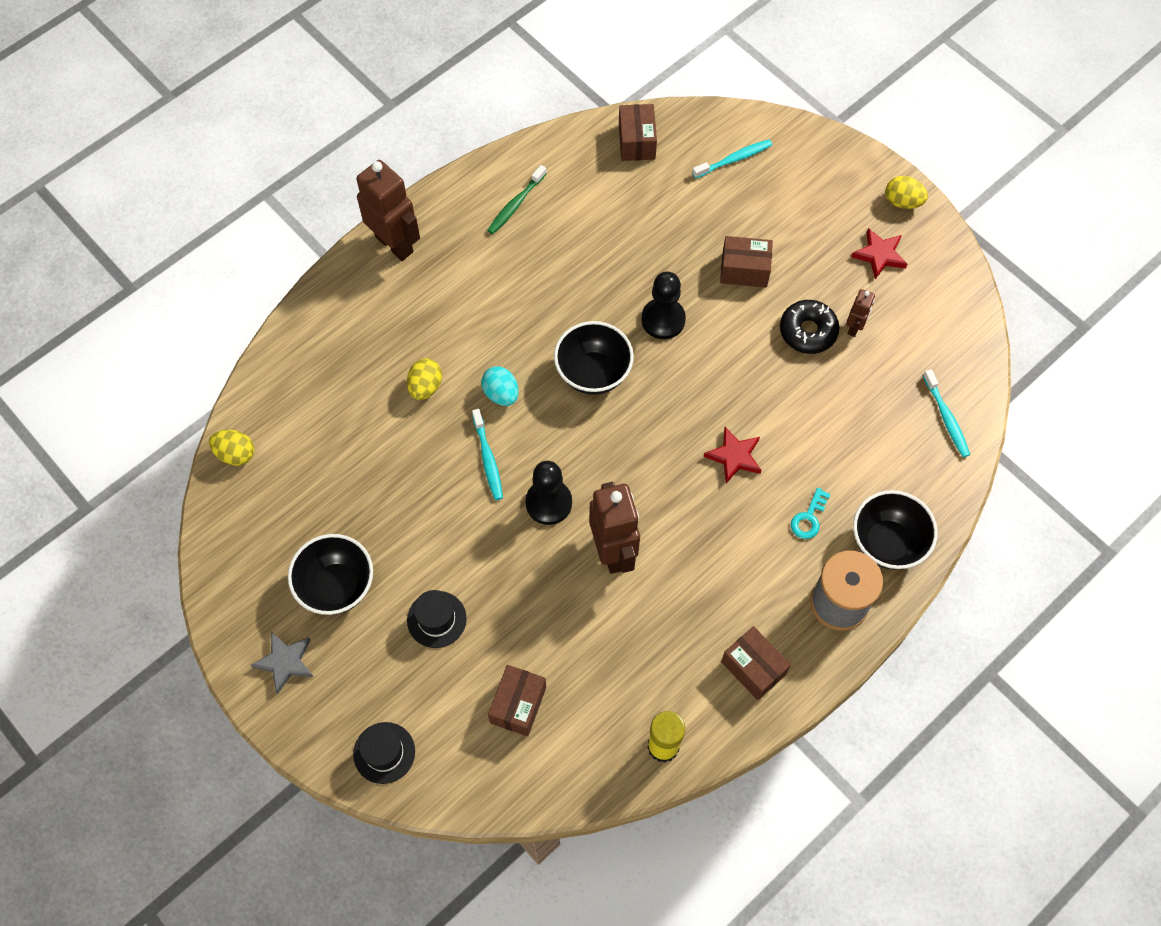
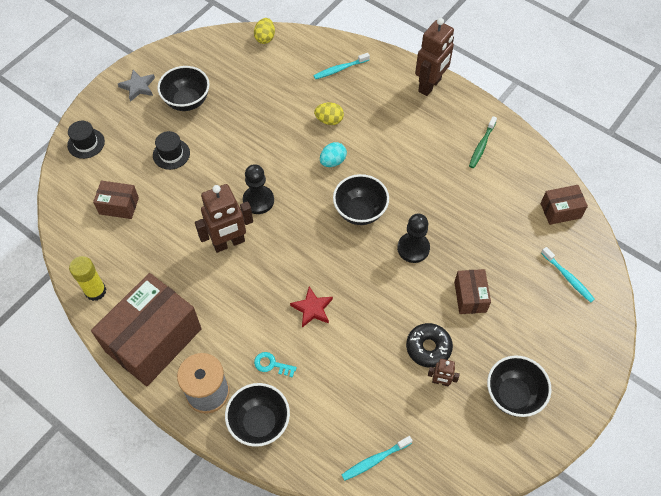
camera: 80 degrees right, 5 degrees down
(488, 459) = (284, 162): turquoise toothbrush -> turquoise toothbrush (340, 69)
(515, 204) = (481, 145): green toothbrush -> green toothbrush turned 90 degrees counterclockwise
(753, 668) = (153, 340): brown box -> brown box, size x2.11
(879, 255) = (513, 395): red star -> black bowl
(902, 202) = (571, 409): yellow egg -> none

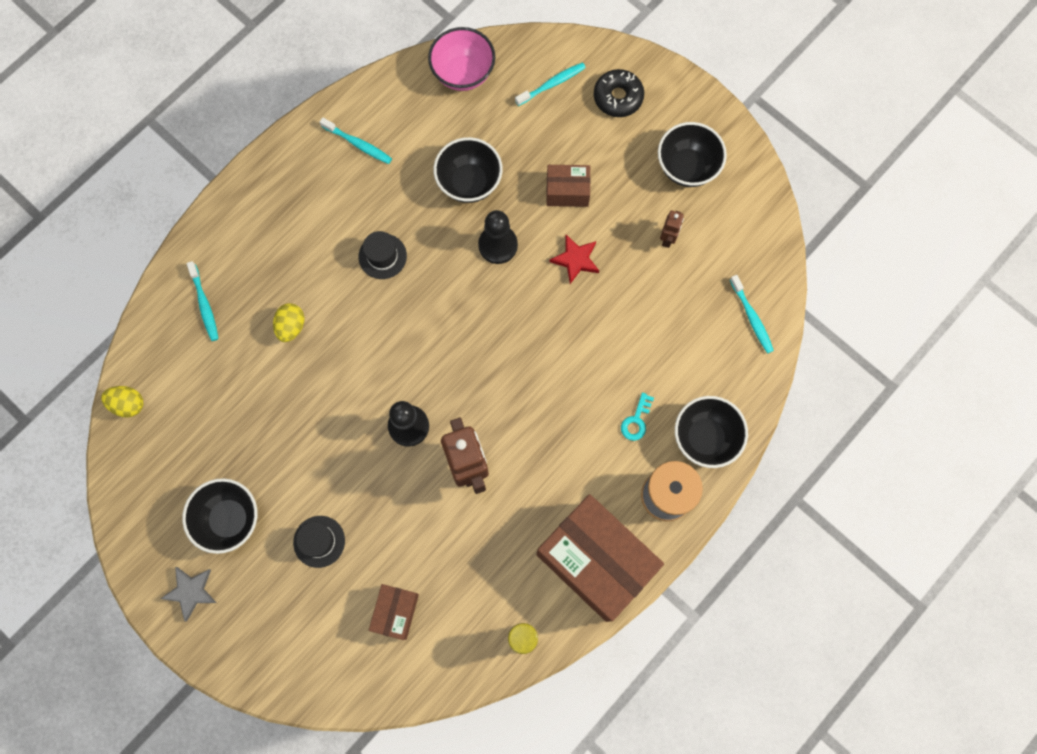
camera: 85 degrees left, 15 degrees up
(86, 143) = (284, 665): black hat -> black hat (382, 256)
(312, 309) = (568, 369): red star -> red star (575, 260)
(333, 161) = (359, 328): turquoise egg -> none
(360, 211) = (439, 301): black bowl -> black bowl (469, 182)
(428, 347) = (626, 245): black donut -> black donut (618, 97)
(430, 85) = (252, 191): brown robot -> none
(481, 145) = (358, 144): green toothbrush -> turquoise toothbrush
(560, 210) = (463, 73): brown box -> pink bowl

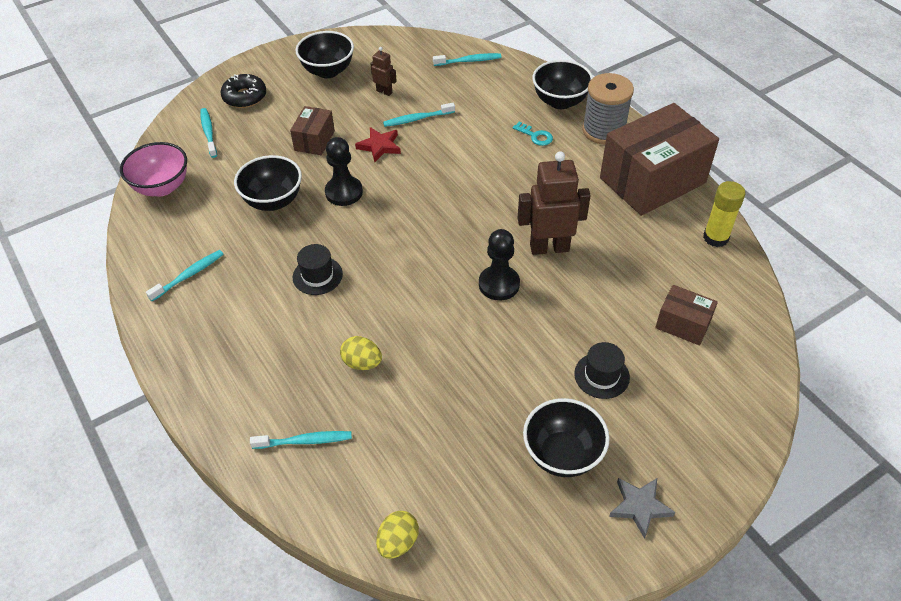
camera: 75 degrees left, 25 degrees down
(630, 286) = (417, 119): none -> turquoise toothbrush

